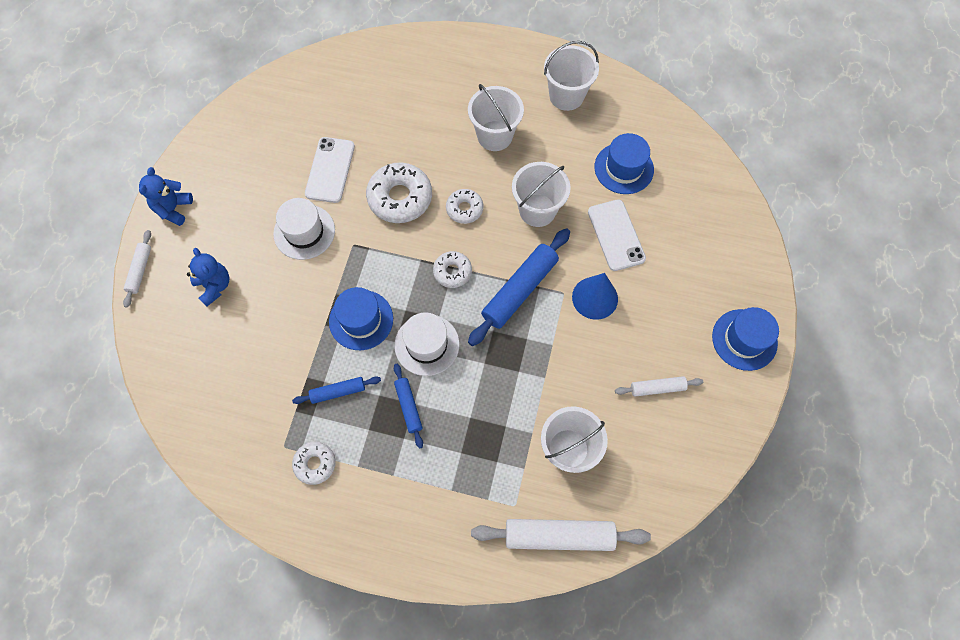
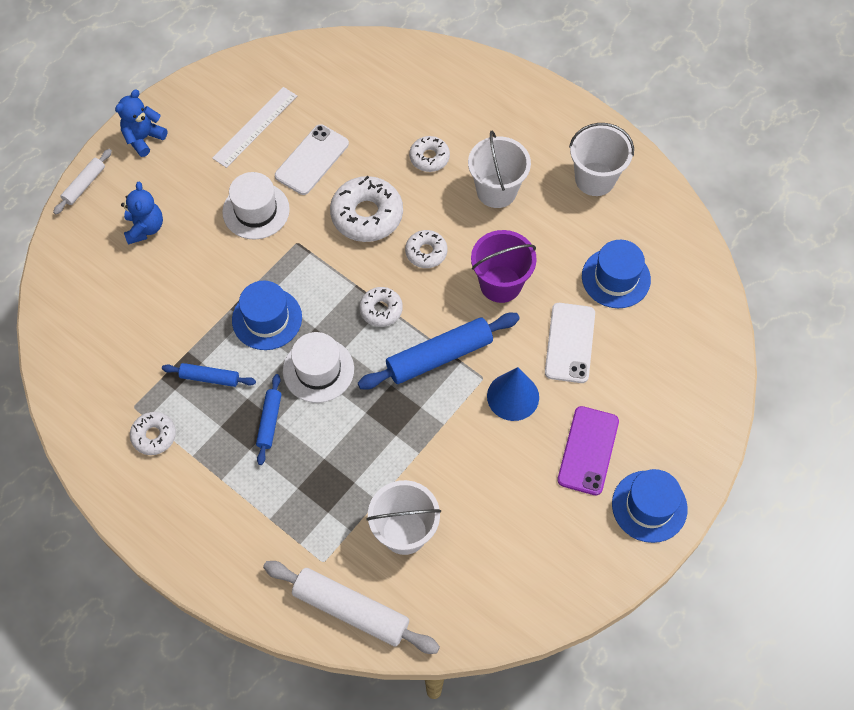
camera: 25 degrees right, 5 degrees down
(267, 161) = (255, 127): none -> white ruler
(426, 130) = (429, 157): none -> white donut
(537, 210) = (500, 284): white bucket -> purple bucket
(657, 388) = (529, 514): white rolling pin -> none
(675, 316) = (588, 450): none -> purple phone

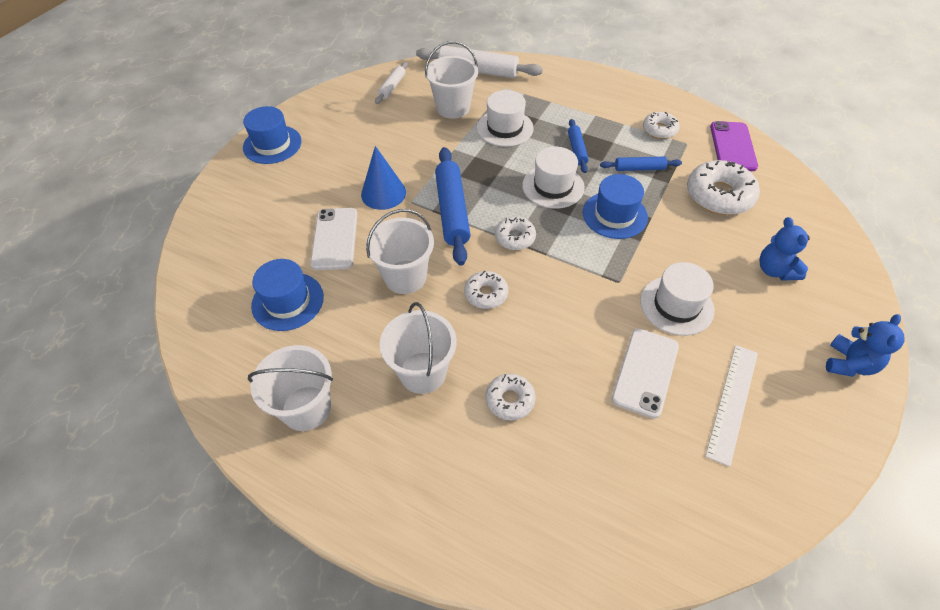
camera: 170 degrees right, 10 degrees down
(84, 185) = (868, 301): white rolling pin -> white rolling pin (392, 87)
(346, 478) = (505, 128): none -> white hat
(367, 215) = (559, 320): white donut -> white donut (719, 195)
(439, 356) = (452, 211): blue rolling pin -> blue rolling pin turned 60 degrees counterclockwise
(500, 284) = (405, 277): purple bucket -> white bucket
(588, 450) = (319, 169): purple phone -> purple phone (732, 146)

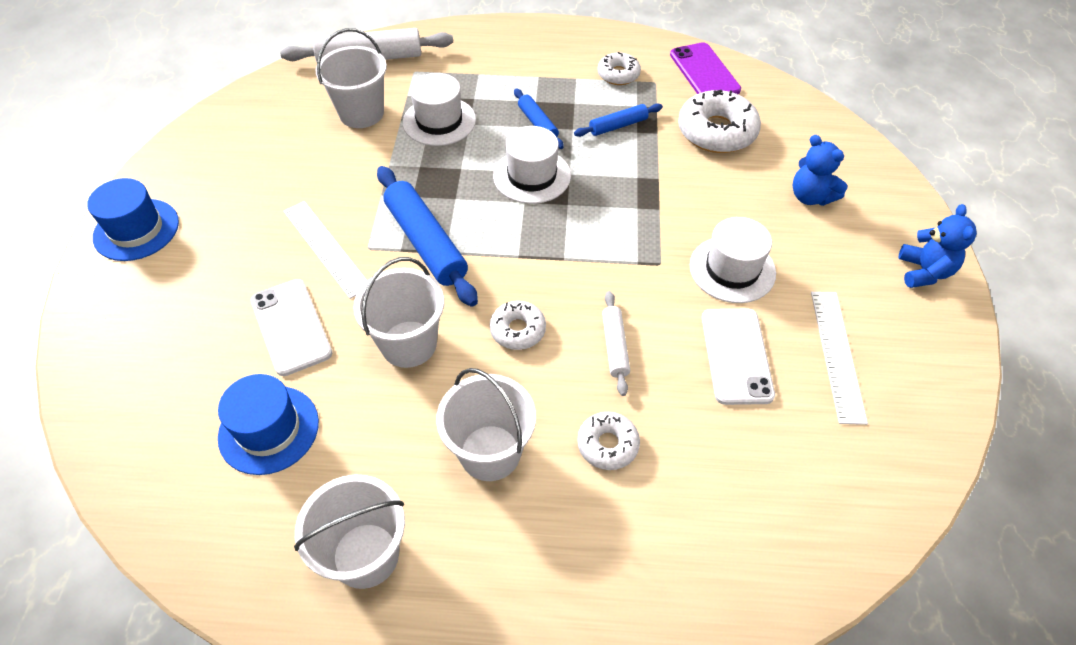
camera: 25 degrees left, 0 degrees up
(383, 193) = (326, 248): blue cone -> white ruler
(392, 87) = (267, 107): white rolling pin -> white rolling pin (615, 346)
(515, 237) = (518, 251): white donut -> none
(614, 215) = (617, 188): blue hat -> none

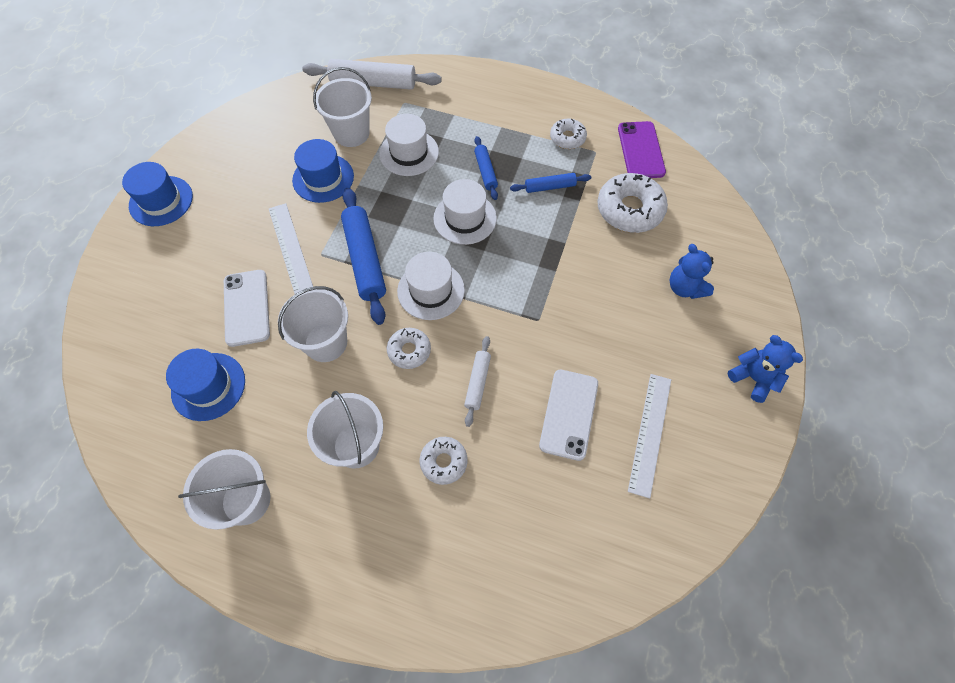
camera: 15 degrees right, 10 degrees up
(342, 166) = (323, 178): none -> blue hat
(732, 269) = (594, 338): white hat -> white hat (431, 290)
(924, 272) = (753, 378): blue teddy bear -> blue teddy bear turned 60 degrees counterclockwise

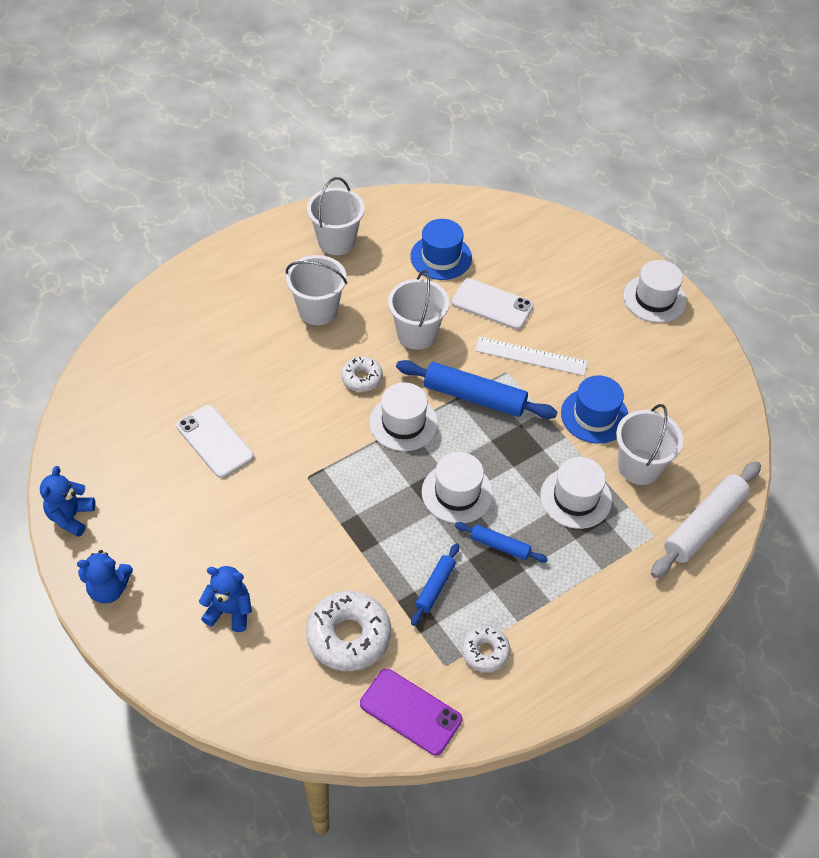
camera: 125 degrees right, 10 degrees down
(161, 201) = (654, 299): blue hat -> white hat
(444, 462) = (258, 348): white donut -> none
(478, 383) = (295, 403): white rolling pin -> none
(650, 433) = (148, 481): white ruler -> none
(736, 464) = (71, 517): none -> blue teddy bear

